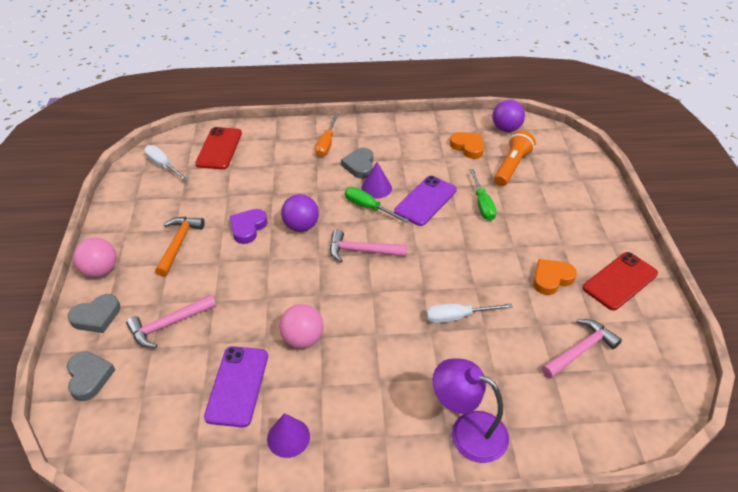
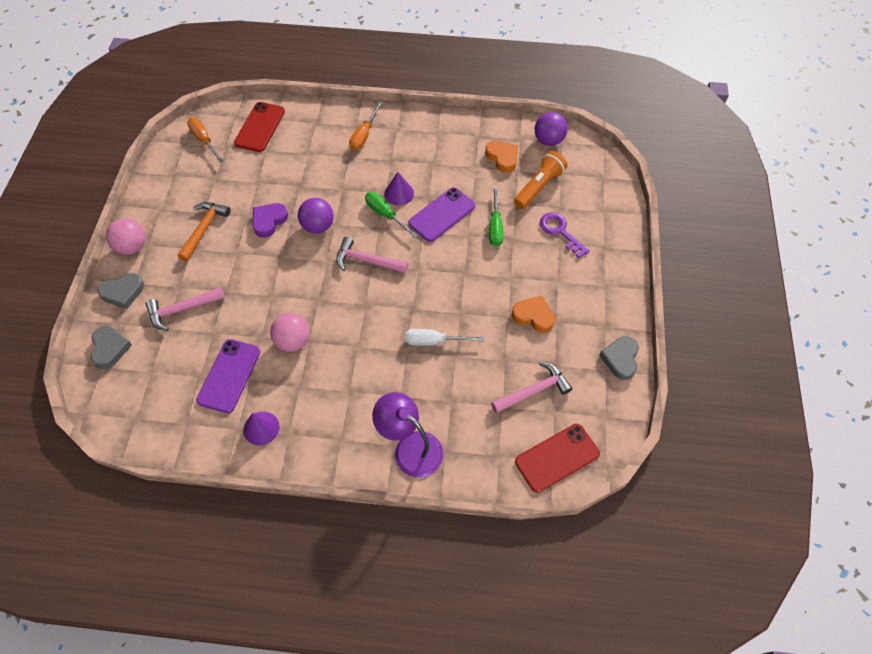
camera: 10 degrees right, 15 degrees up
(163, 165) = (204, 140): white screwdriver -> orange screwdriver
(359, 166) = (389, 165): grey heart -> grey heart (620, 359)
(548, 201) = (560, 232): none -> purple key
(551, 279) = (533, 316): orange heart -> orange heart turned 45 degrees clockwise
(620, 281) = (597, 328): red phone -> red phone (557, 458)

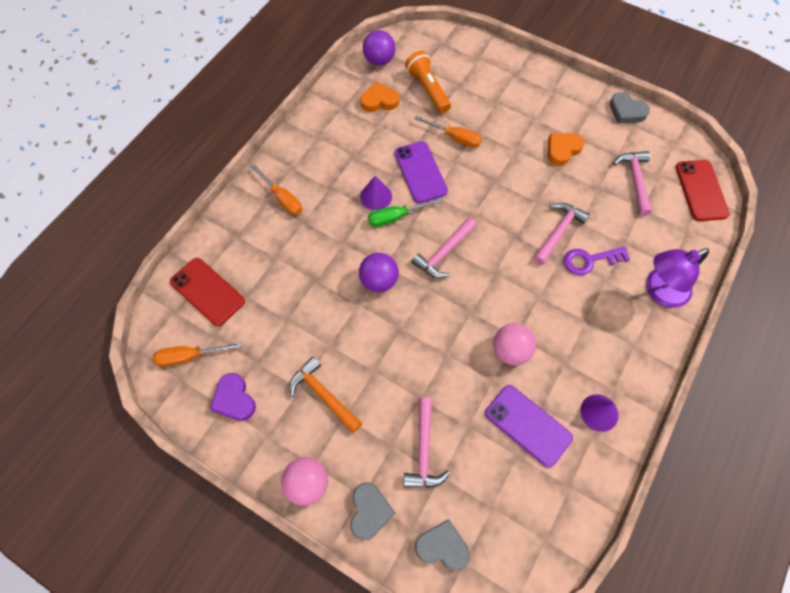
camera: 65 degrees left, 5 degrees up
(269, 221) = (347, 325): purple heart -> purple heart (234, 399)
(434, 341) = (558, 232): white screwdriver -> pink hammer
(495, 226) = (455, 138): green screwdriver -> orange screwdriver
(560, 232) = (484, 95): purple key -> purple key (589, 260)

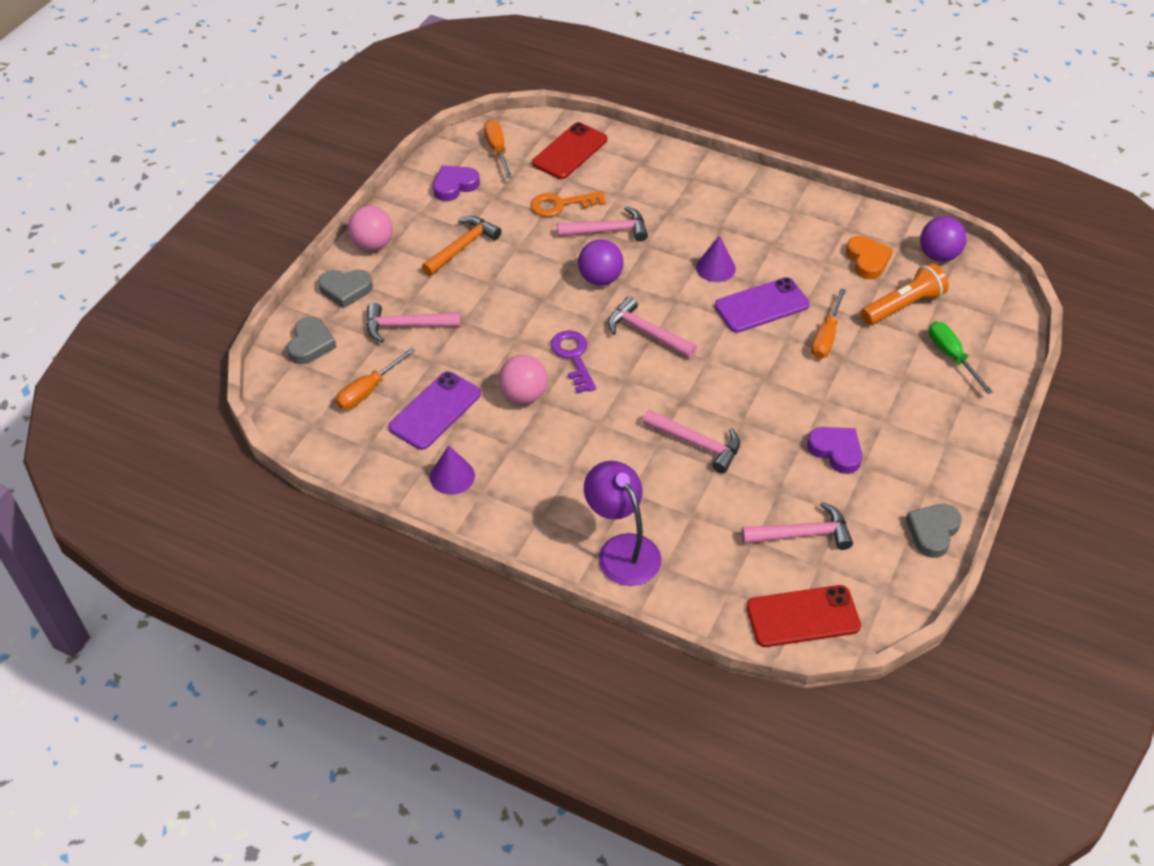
camera: 85 degrees right, 15 degrees down
(280, 304) = (561, 205): none -> orange key
(282, 198) = (696, 191): orange screwdriver -> orange screwdriver (368, 390)
(320, 269) = (608, 231): none -> pink hammer
(396, 217) = (689, 287): green screwdriver -> green screwdriver (951, 356)
(562, 150) = (836, 451): orange heart -> purple heart
(589, 260) = (658, 475): purple key -> purple key (573, 357)

